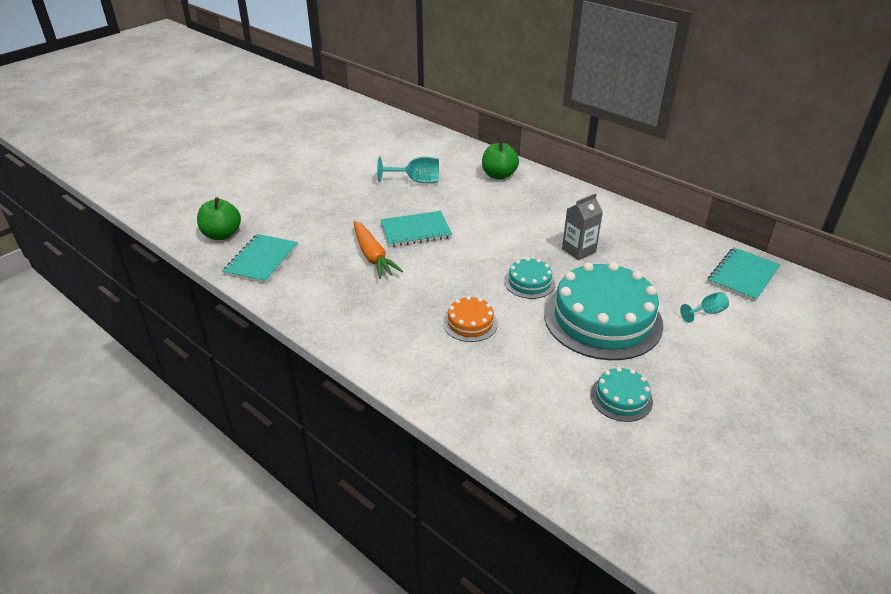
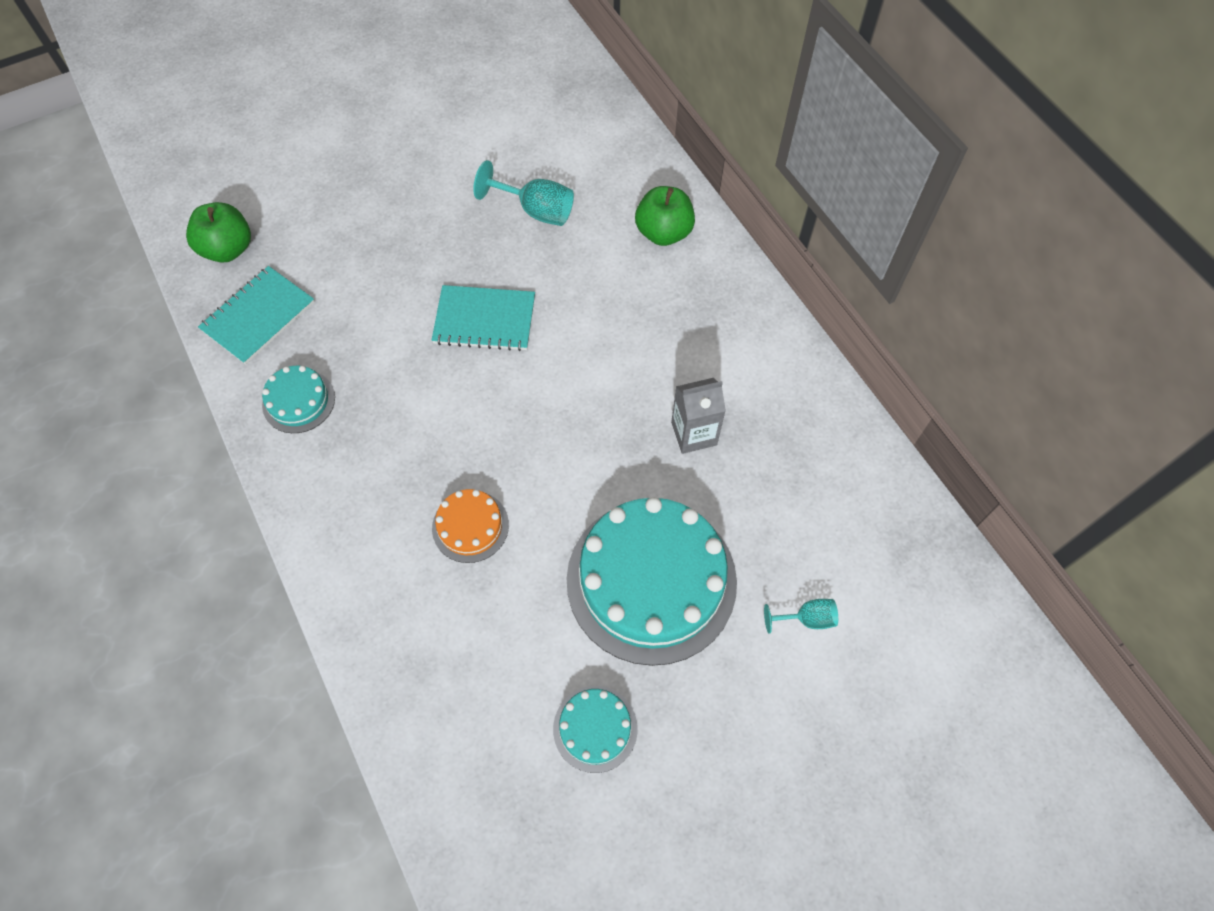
camera: 20 degrees right, 25 degrees up
(372, 256) = (403, 354): orange carrot -> none
(529, 282) = (589, 475): turquoise cake -> turquoise cake (299, 401)
(743, 276) = (907, 565): turquoise notebook -> none

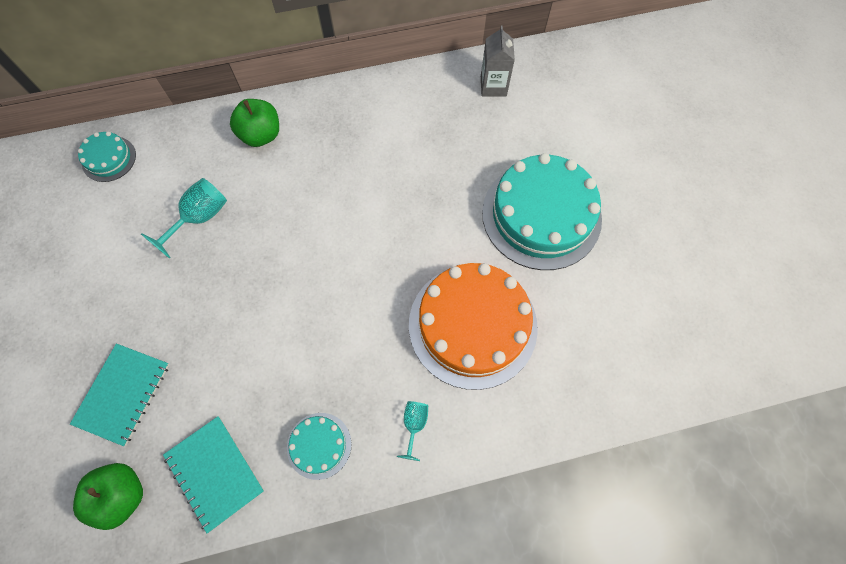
camera: 75 degrees left, 5 degrees up
(470, 526) = (472, 325): orange cake -> orange cake, size x2.16
(484, 320) = (292, 279): turquoise notebook -> turquoise notebook (123, 394)
(595, 728) = (637, 274): turquoise cake -> turquoise cake (109, 159)
(694, 433) = (438, 161): grey carton -> grey carton (493, 86)
(806, 619) = (585, 135): turquoise goblet -> turquoise goblet (414, 425)

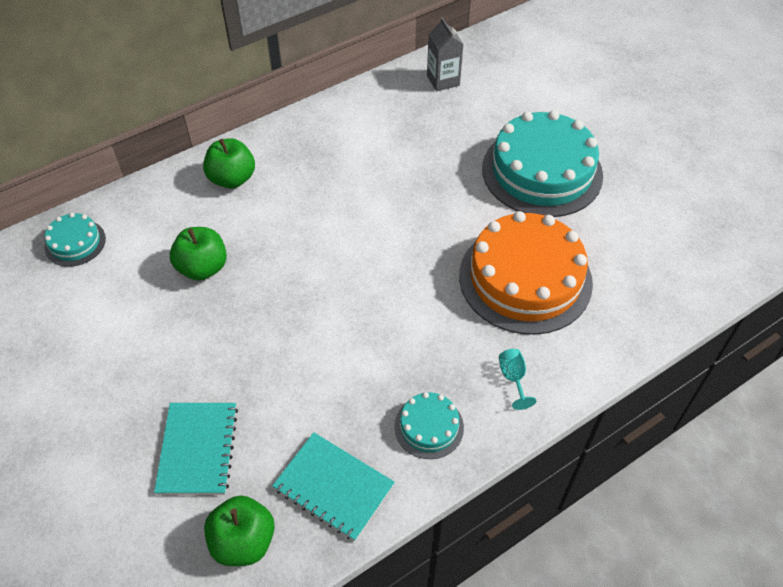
camera: 20 degrees left, 15 degrees down
(199, 218) = (203, 268): turquoise goblet -> green apple

